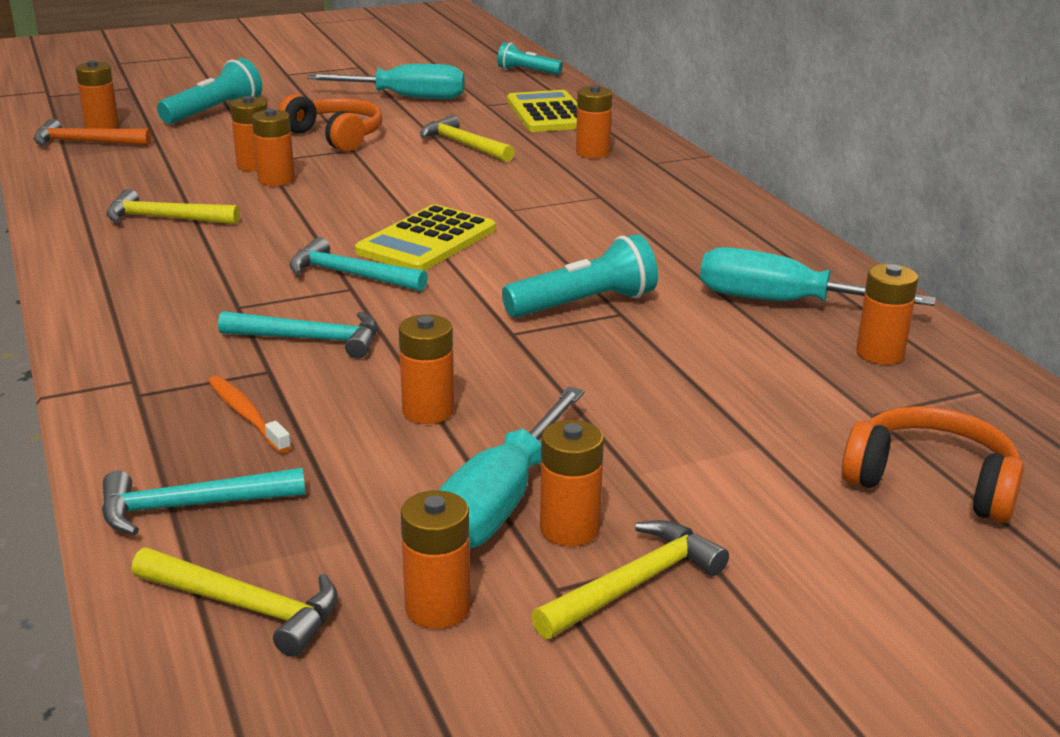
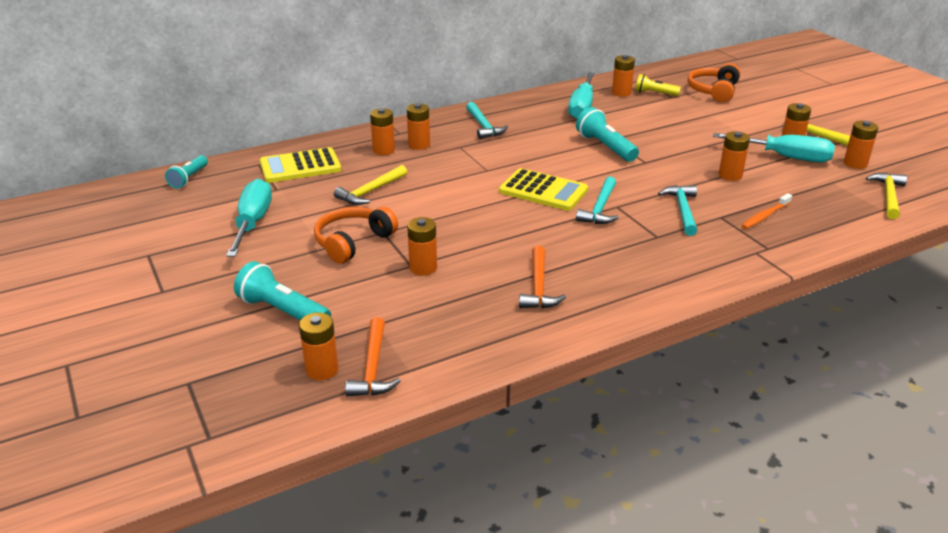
camera: 95 degrees left, 5 degrees up
(165, 218) = (538, 287): yellow hammer -> orange hammer
(190, 506) = (842, 217): turquoise hammer -> turquoise hammer (483, 126)
(276, 180) = (452, 254): orange battery -> orange battery (419, 145)
(887, 394) = (654, 93): none -> yellow flashlight

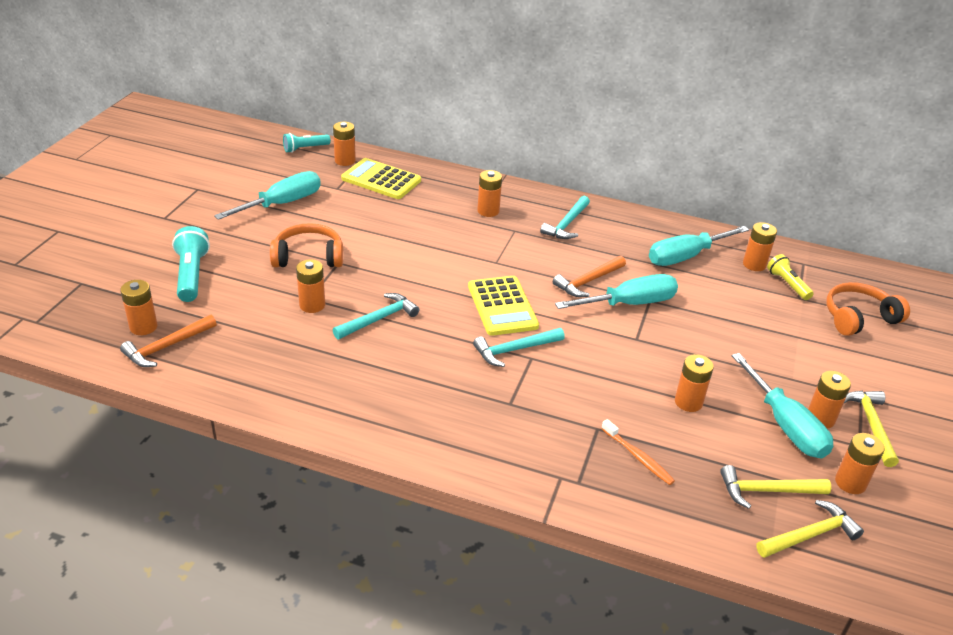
camera: 45 degrees right, 5 degrees up
(370, 191) = (387, 227): yellow hammer -> yellow hammer (767, 491)
(383, 150) = (456, 200): orange battery -> orange battery (345, 161)
(538, 287) = (351, 373): orange hammer -> orange hammer (588, 281)
(605, 147) = (629, 304): turquoise flashlight -> turquoise screwdriver
(682, 210) = (577, 399): turquoise hammer -> turquoise hammer (379, 319)
(765, 216) = (638, 457): orange toothbrush -> orange toothbrush turned 135 degrees counterclockwise

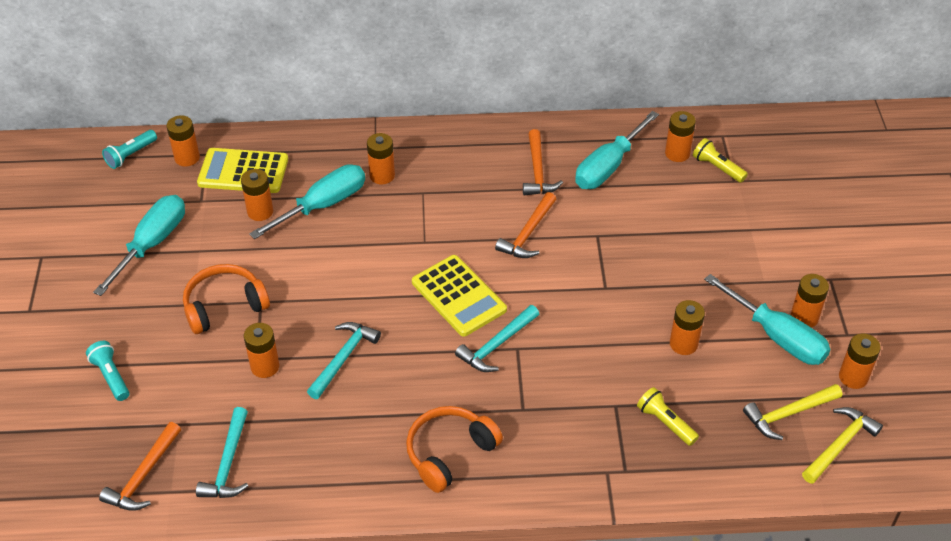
camera: 20 degrees left, 10 degrees up
(143, 327) = (102, 461): orange battery -> orange battery (260, 212)
(191, 275) = (111, 376): turquoise flashlight -> turquoise flashlight, size x0.65
(567, 224) = (472, 165): turquoise hammer -> turquoise hammer (228, 463)
(621, 243) = (537, 171): none -> orange hammer
(629, 304) = (580, 247): turquoise screwdriver -> turquoise screwdriver (323, 205)
(638, 457) = (665, 422): orange toothbrush -> yellow flashlight
(858, 318) = (796, 186): orange headphones -> orange headphones (449, 453)
(871, 425) = (849, 308): yellow hammer -> none

